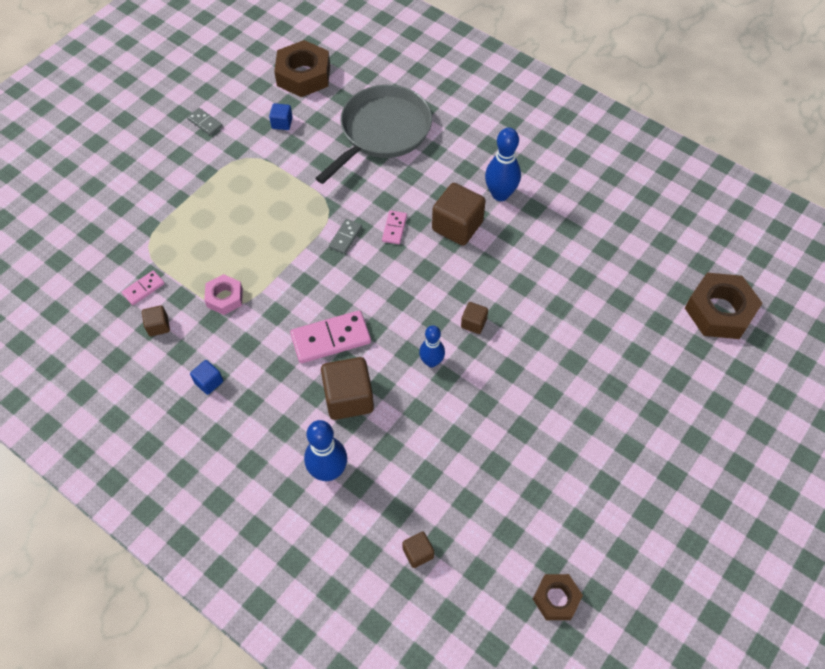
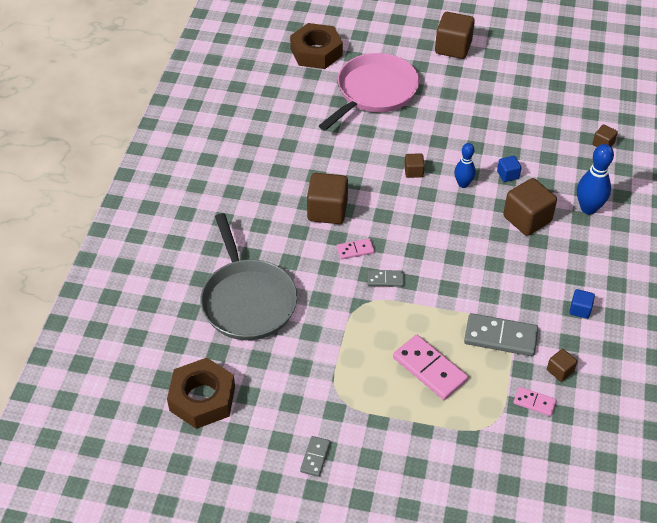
camera: 115 degrees left, 10 degrees down
(224, 297) = (500, 337): pink nut -> grey domino
(282, 123) = (279, 387): blue cube -> blue cube (508, 175)
(331, 339) = (487, 249): pink domino -> pink domino (429, 369)
(382, 131) = (247, 300): grey pan -> grey pan turned 120 degrees counterclockwise
(500, 194) = (277, 194): blue bowling pin -> none
(556, 598) = (577, 77): brown nut -> none
(622, 341) = (374, 92): none -> pink pan
(676, 469) = (453, 48): none -> brown cube

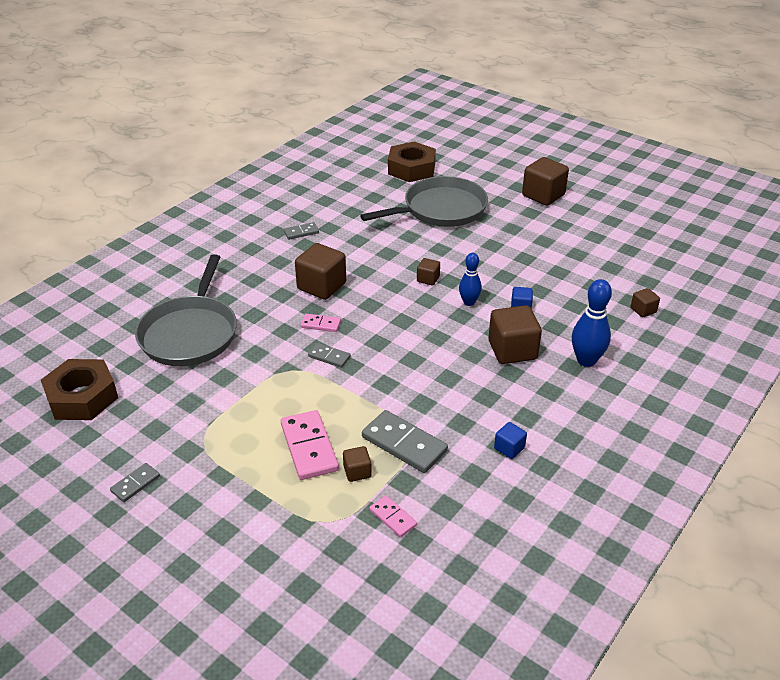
camera: 25 degrees right, 10 degrees down
(266, 158) = (301, 232): none -> grey domino
(374, 92) = (441, 209): pink pan -> grey pan
(560, 371) = (444, 498): brown cube -> brown cube (357, 472)

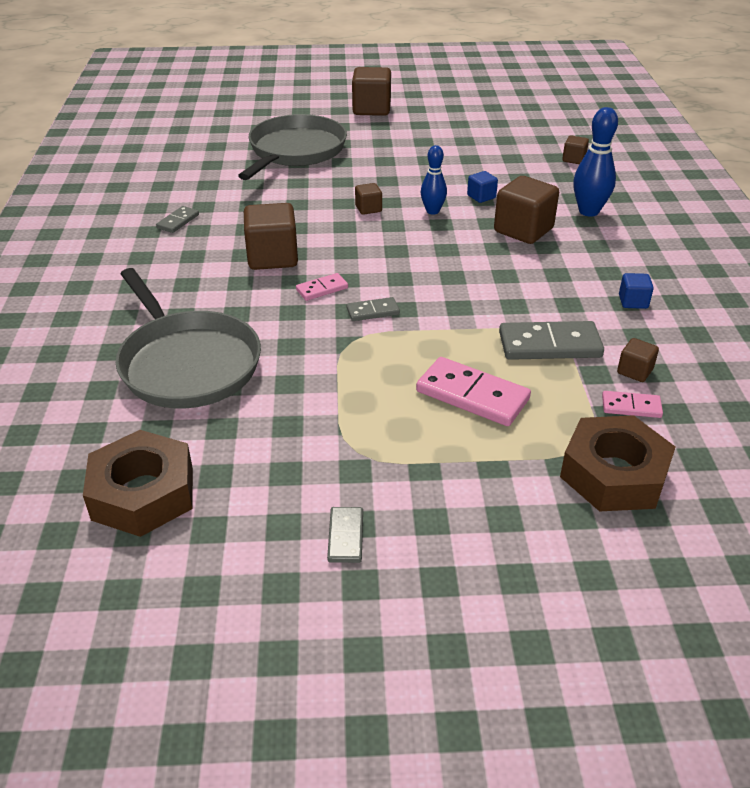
camera: 40 degrees left, 0 degrees up
(357, 472) = (546, 389): brown cube -> brown cube (634, 371)
(411, 169) = (216, 129): brown nut -> brown nut (614, 474)

